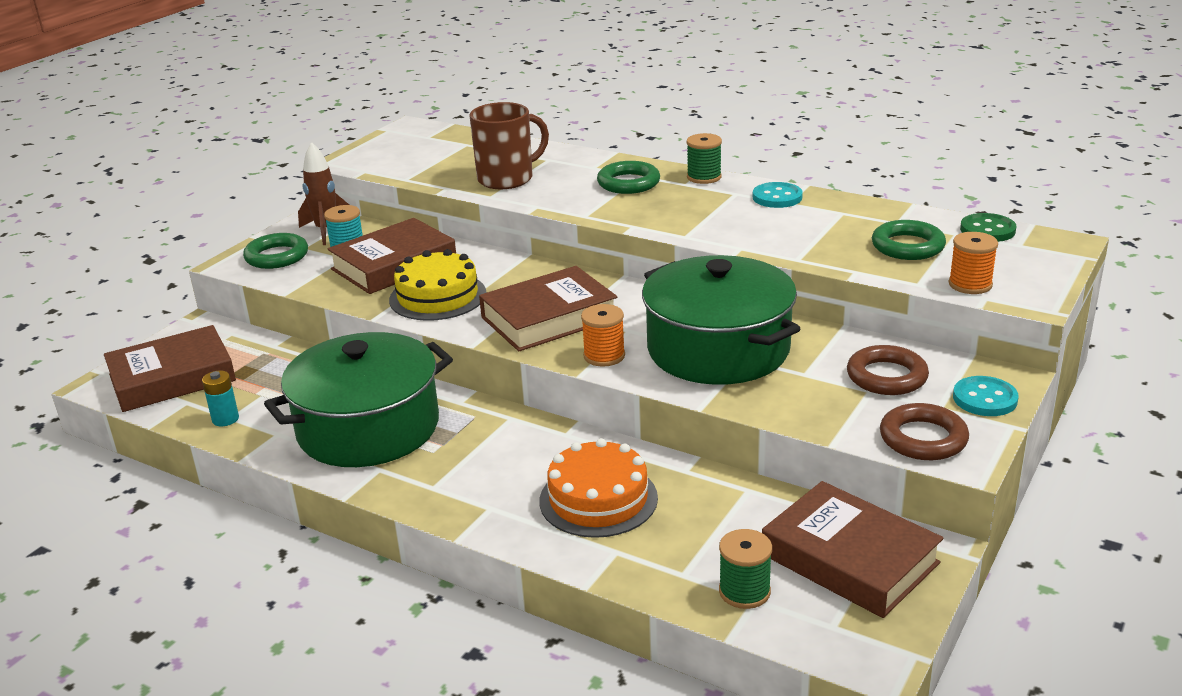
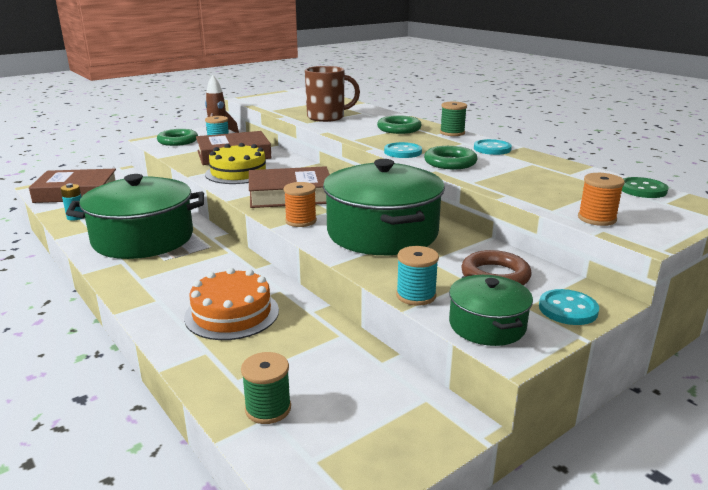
camera: 20 degrees right, 5 degrees down
(674, 226) = (403, 152): none -> turquoise button
(826, 423) = (416, 295): none -> turquoise spool
(849, 559) = (375, 409): brown book -> none
(907, 246) = (565, 188): green ring -> green ring (450, 162)
(923, 438) = (487, 325): brown ring -> green pot

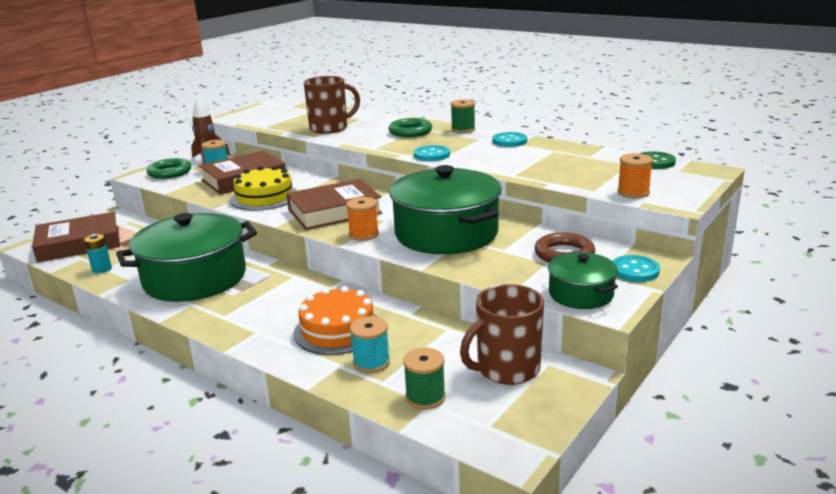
camera: 15 degrees left, 0 degrees up
(375, 395) = (506, 369): none -> brown mug
(416, 295) = (510, 281): turquoise spool -> turquoise spool (371, 362)
(450, 162) = (481, 159): green ring -> none

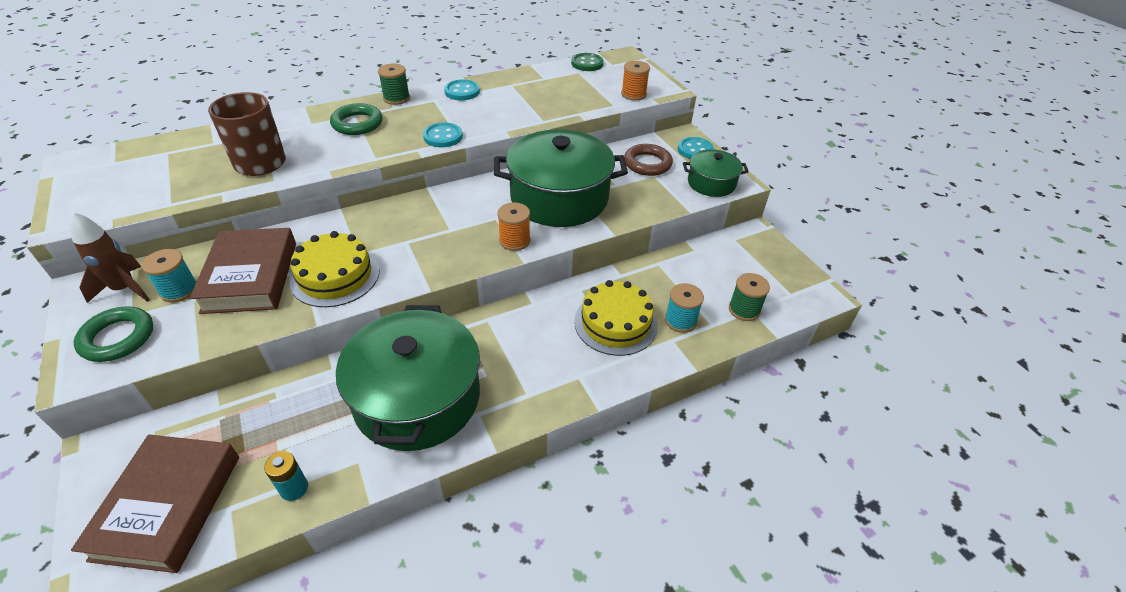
camera: 65 degrees left, 20 degrees up
(334, 211) = (438, 240): brown book -> none
(338, 330) = (615, 323): orange cake -> yellow cake
(506, 369) = (731, 259): brown mug -> none

